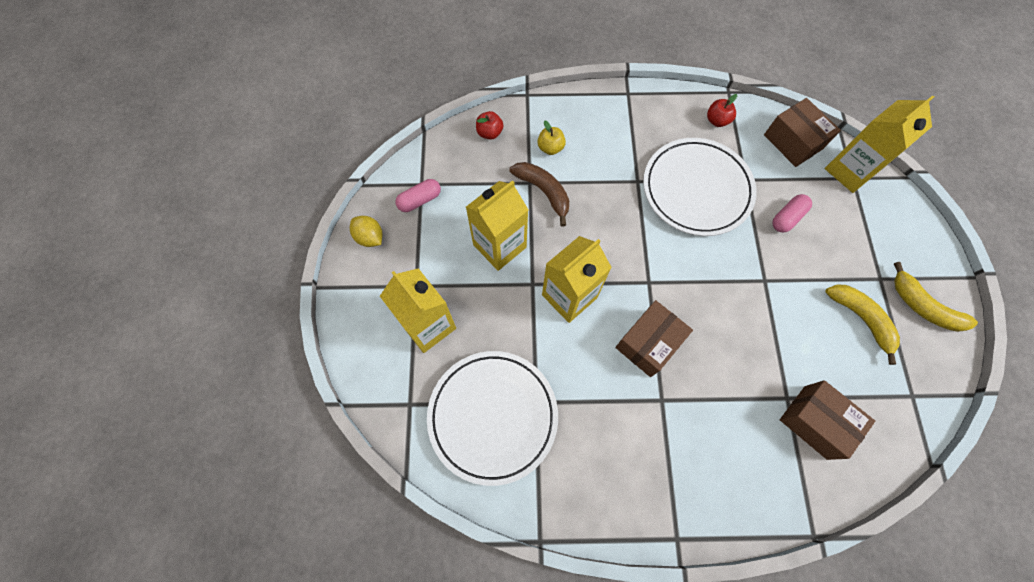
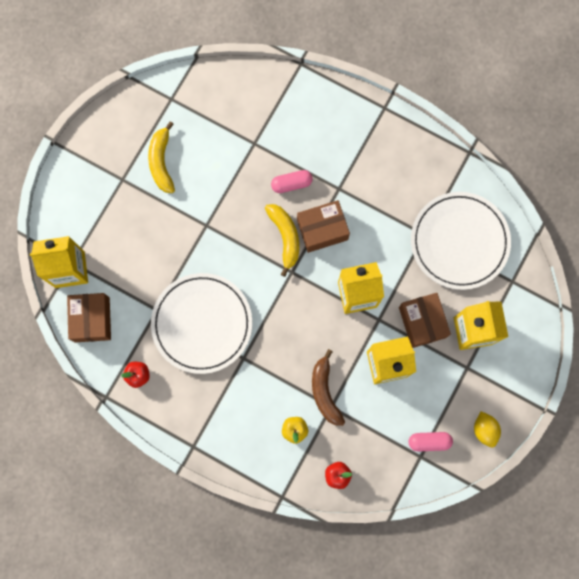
camera: 150 degrees left, 10 degrees up
(787, 218) = (151, 261): pink capsule -> pink capsule (291, 184)
(815, 422) = (248, 120): brown box -> brown box (422, 322)
(922, 306) = (111, 145): yellow banana -> yellow banana (285, 237)

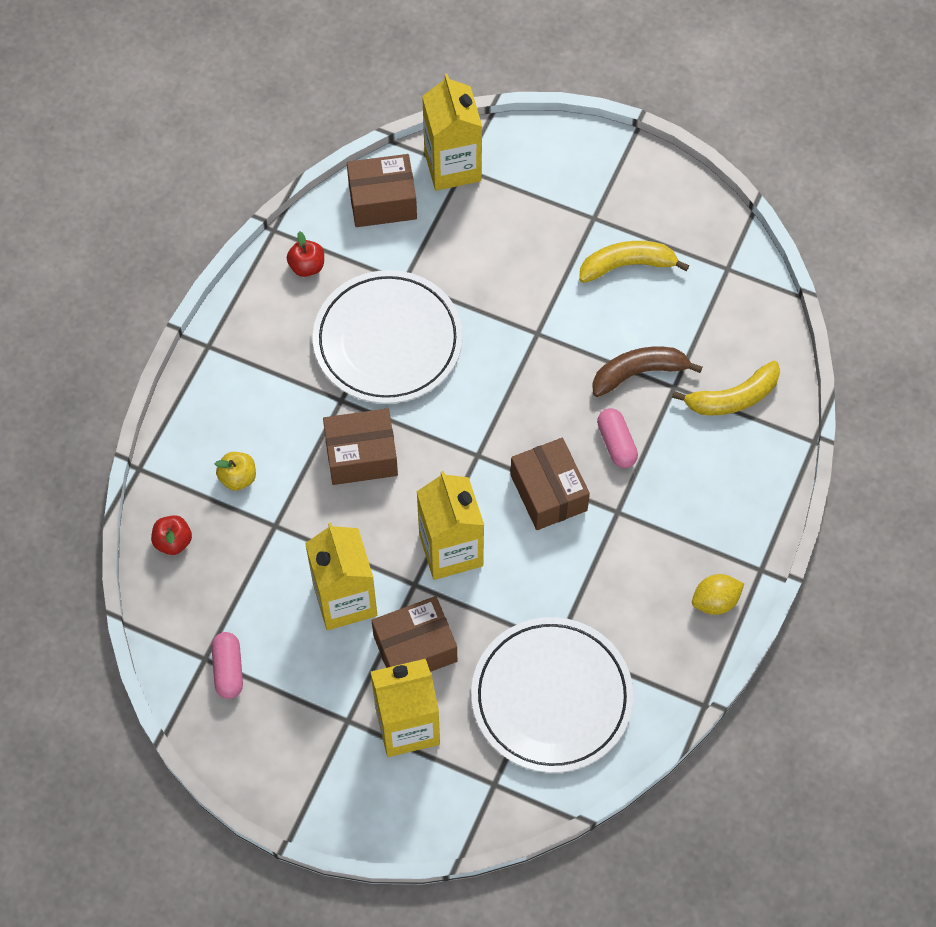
camera: 85 degrees right, 15 degrees down
(285, 237) = (530, 441): yellow banana -> yellow banana (733, 398)
(285, 347) = (361, 455): none -> brown box
(325, 391) = (297, 515): brown banana -> brown banana (638, 373)
(484, 430) = (250, 752): yellow lemon -> yellow lemon (715, 601)

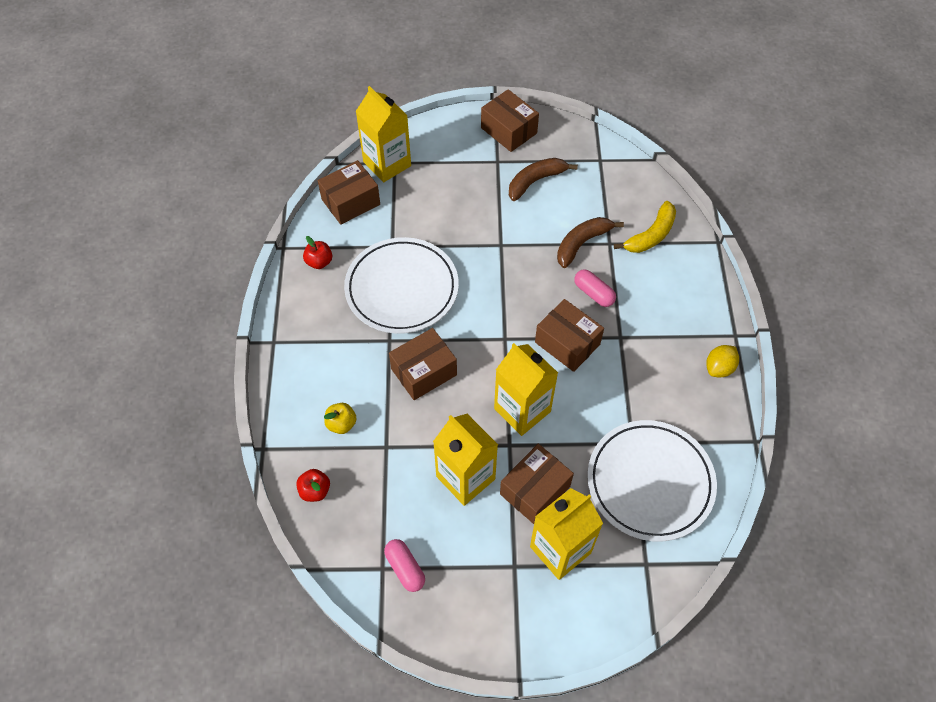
camera: 25 degrees left, 5 degrees down
(627, 265) = (535, 181): yellow banana -> brown banana
(631, 180) = (508, 130): none -> brown box

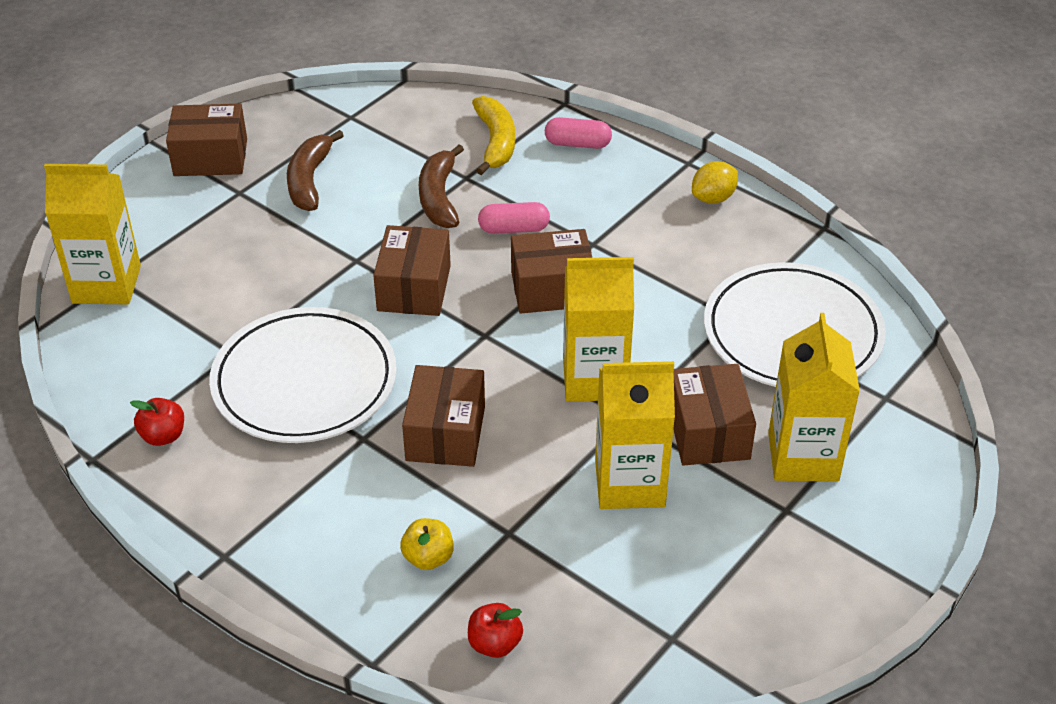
camera: 50 degrees left, 15 degrees down
(351, 202) = (115, 351): brown box -> brown box (414, 288)
(405, 568) = (693, 615): pink capsule -> pink capsule (577, 144)
(719, 368) = (713, 198): yellow lemon -> yellow lemon turned 60 degrees clockwise

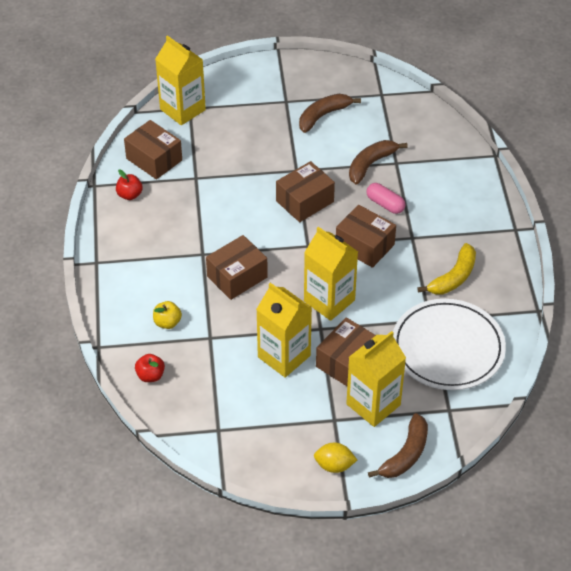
camera: 45 degrees right, 5 degrees up
(210, 157) = (294, 74): brown box -> brown box (154, 159)
(304, 381) = (209, 211): white plate -> none
(495, 142) = (433, 154): yellow banana -> yellow banana (453, 277)
(577, 144) = (472, 181): pink capsule -> none
(713, 198) = (502, 256): yellow lemon -> yellow lemon (334, 465)
(912, 484) = (405, 454): none -> brown banana

